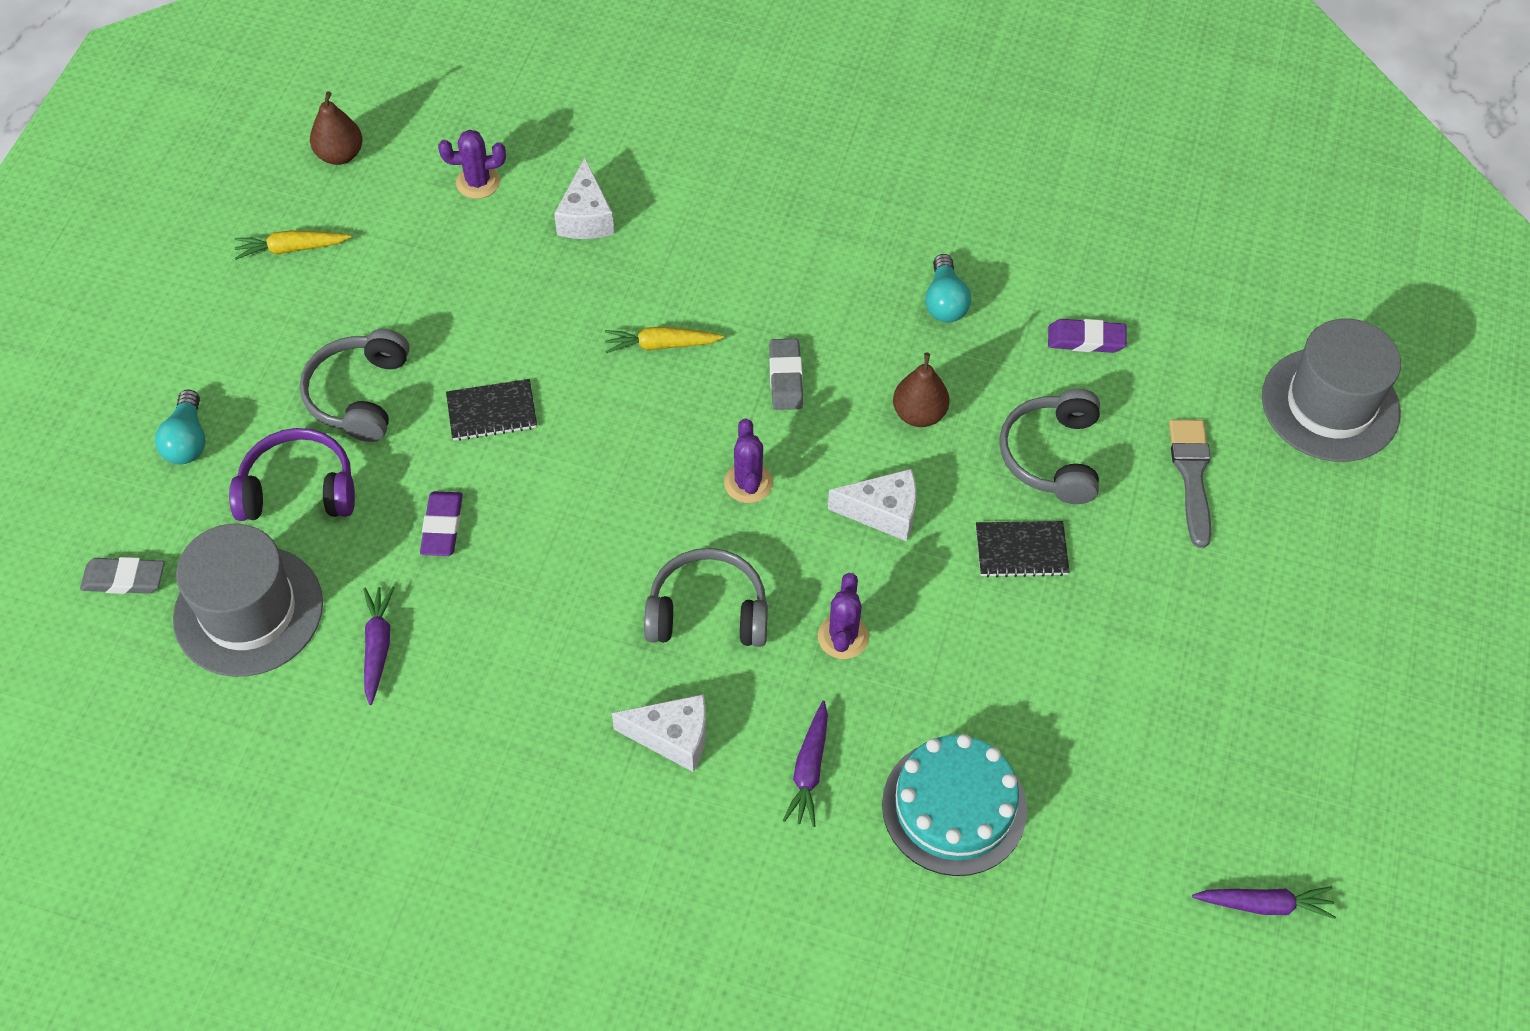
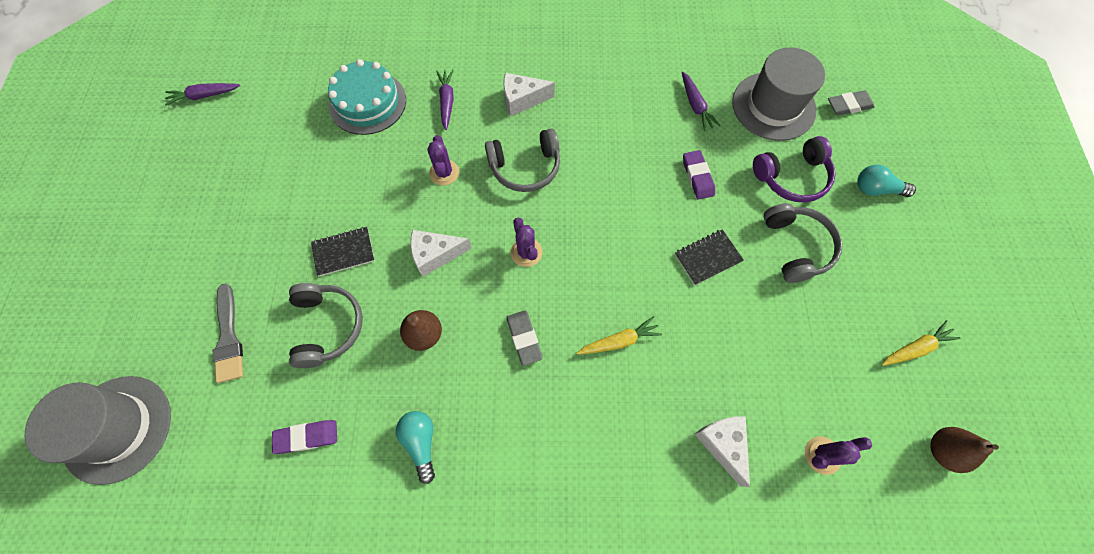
camera: 165 degrees right, 10 degrees up
(187, 440) = (876, 189): turquoise light bulb -> turquoise light bulb turned 60 degrees counterclockwise

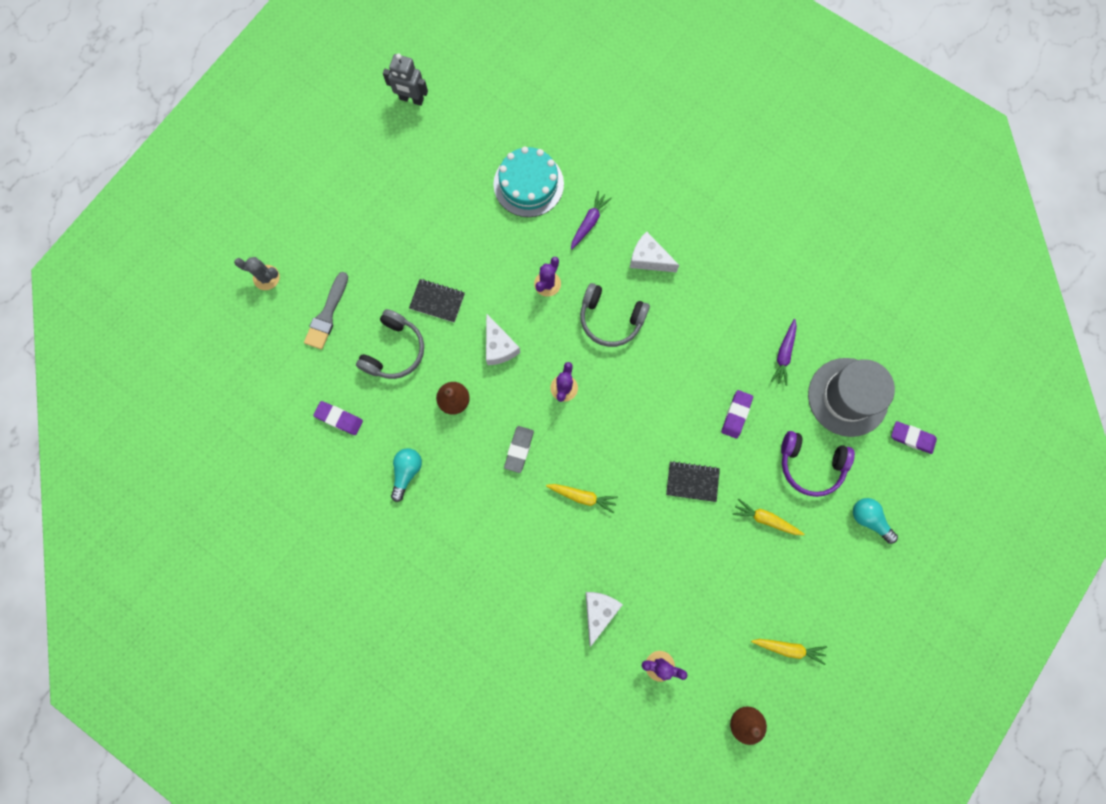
camera: 35 degrees right, 10 degrees up
(117, 428) = (229, 332): grey hat -> none
(134, 343) = (266, 277): none -> grey cactus
(204, 96) = (411, 99): purple carrot -> grey robot
(435, 255) = (499, 346): white cheese -> white cheese turned 135 degrees counterclockwise
(796, 247) = (765, 519): grey headphones -> yellow carrot
(849, 105) = (912, 438): grey eraser -> purple eraser

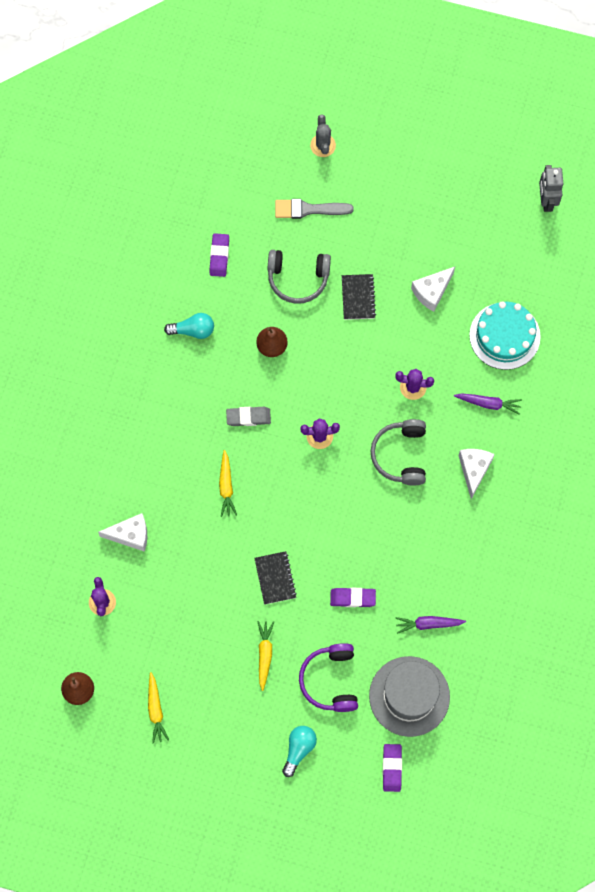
camera: 70 degrees right, 5 degrees down
(499, 346) = (336, 366): white cheese -> white cheese (432, 292)

